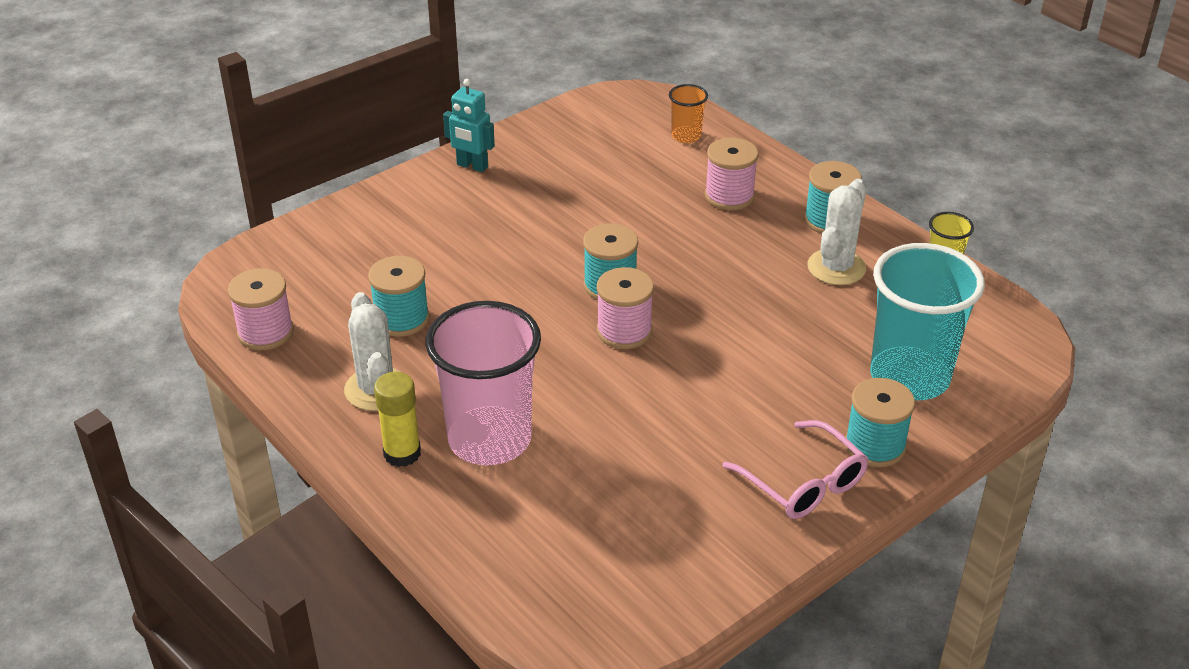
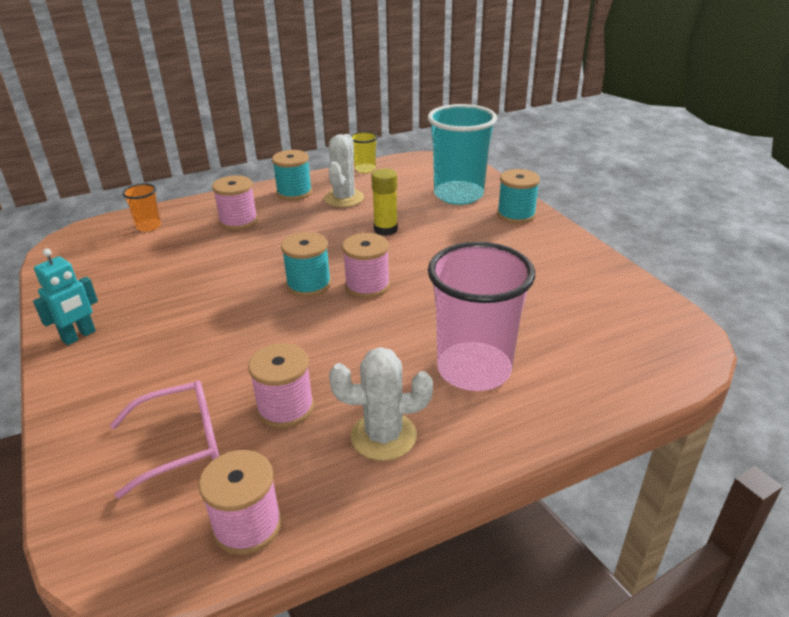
camera: 75 degrees left, 5 degrees down
(401, 319) = (285, 408): turquoise spool -> pink spool
(402, 453) = (480, 426): yellow glue stick -> yellow glue stick (385, 229)
(804, 483) = (545, 242): pink glasses -> pink glasses (180, 442)
(836, 267) = (344, 198): white cactus -> white cactus turned 60 degrees clockwise

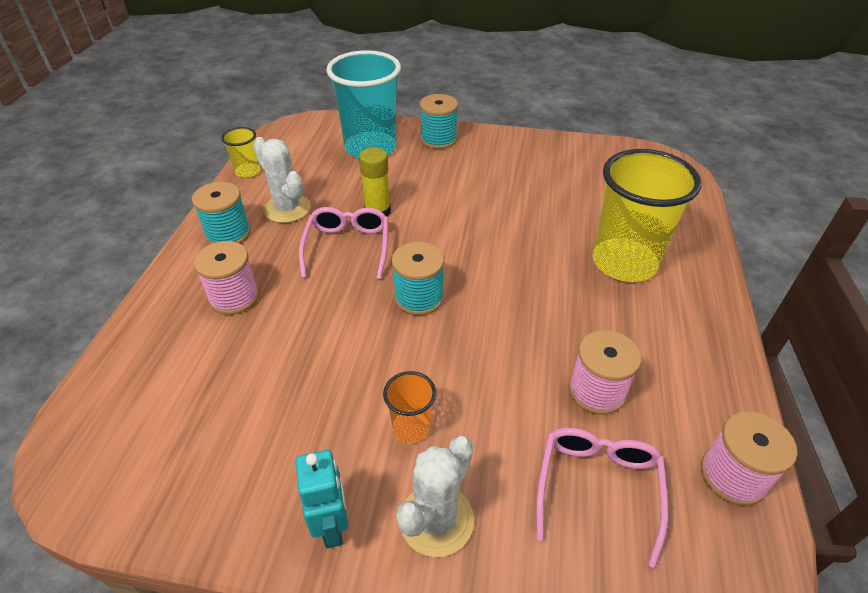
camera: 55 degrees left, 10 degrees up
(148, 226) = (142, 377): orange cup -> orange cup (411, 427)
(331, 235) = (347, 247): none -> pink glasses
(367, 286) = (459, 263): pink spool -> none
(383, 436) = (671, 346): white cactus -> white cactus (436, 520)
(474, 369) = (624, 263): pink cup -> yellow cup

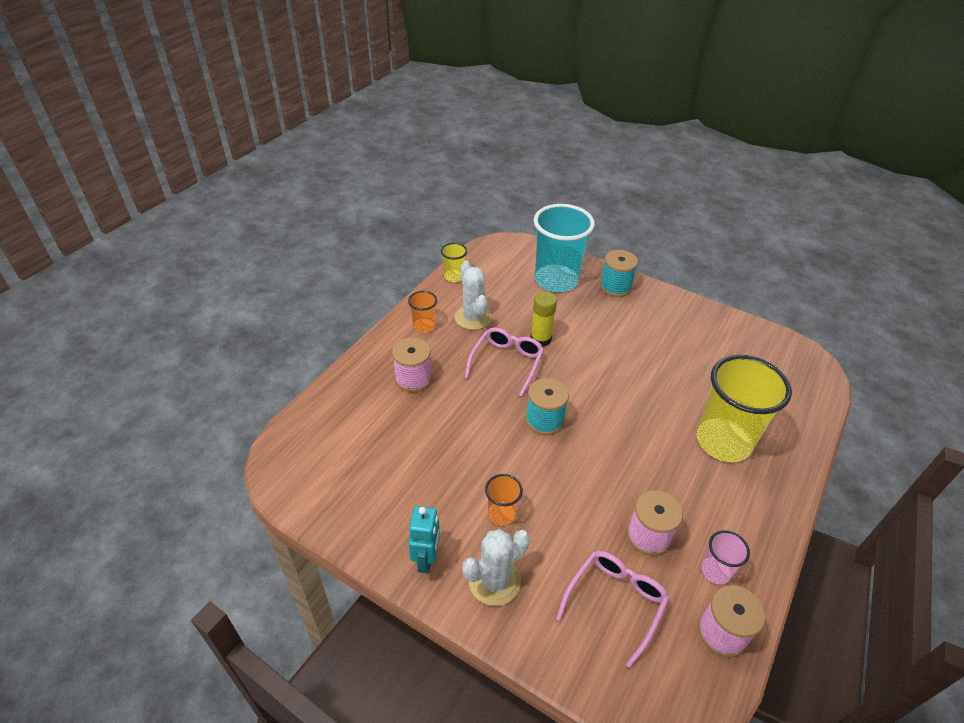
camera: 20 degrees right, 0 degrees up
(228, 234) = (424, 326): turquoise spool -> orange cup
(688, 406) = (715, 571): none -> pink cup

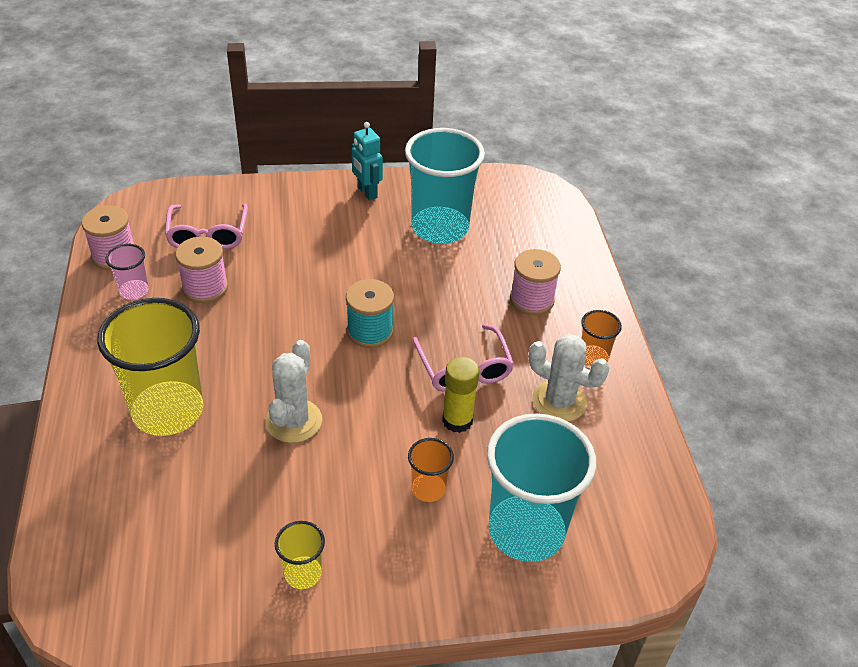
camera: 140 degrees right, 0 degrees up
(406, 476) = (440, 228): none -> turquoise cup
(454, 276) = (650, 446): yellow cup -> yellow cup (303, 574)
(494, 581) = (307, 205): white cactus -> white cactus (293, 421)
(501, 514) = (339, 242): orange cup -> orange cup (428, 489)
(615, 287) = (437, 577): turquoise spool -> none

